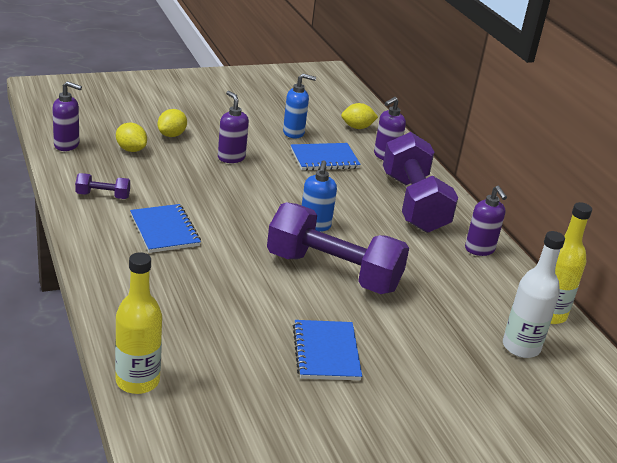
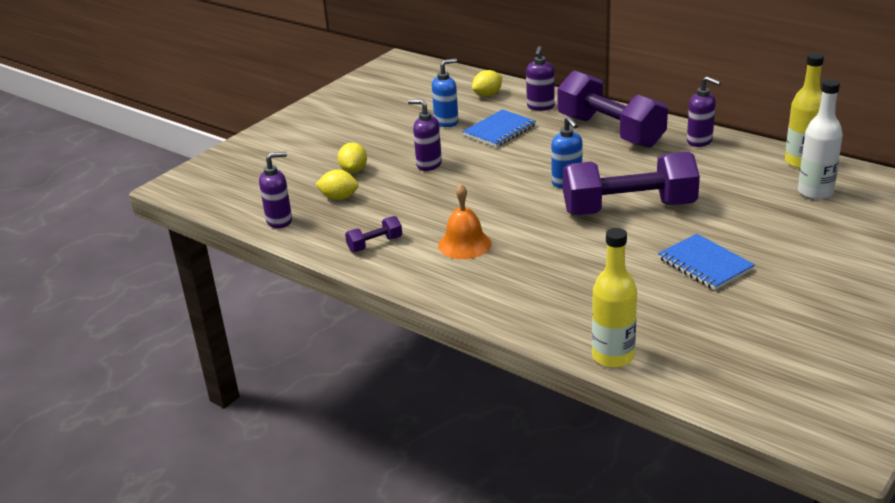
camera: 25 degrees left, 0 degrees up
(164, 230) = (464, 244): blue notebook -> orange bell

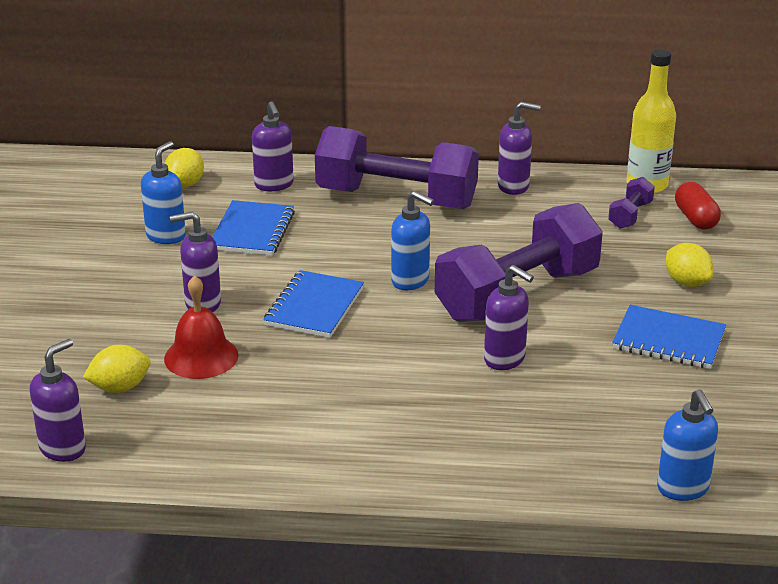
camera: 35 degrees left, 0 degrees up
(353, 170) = (100, 340): yellow lemon -> yellow lemon (687, 282)
(375, 244) = (242, 439): purple dumbbell -> purple dumbbell (630, 215)
(398, 193) = (201, 356): none -> red bell
(464, 244) = (364, 402): orange bell -> none
(491, 183) = (314, 307): none -> blue notebook
(578, 245) = (505, 359): none -> purple soap dispenser
(613, 356) = (683, 489): yellow bottle -> blue soap dispenser
(815, 192) = (695, 218): white bottle -> red capsule

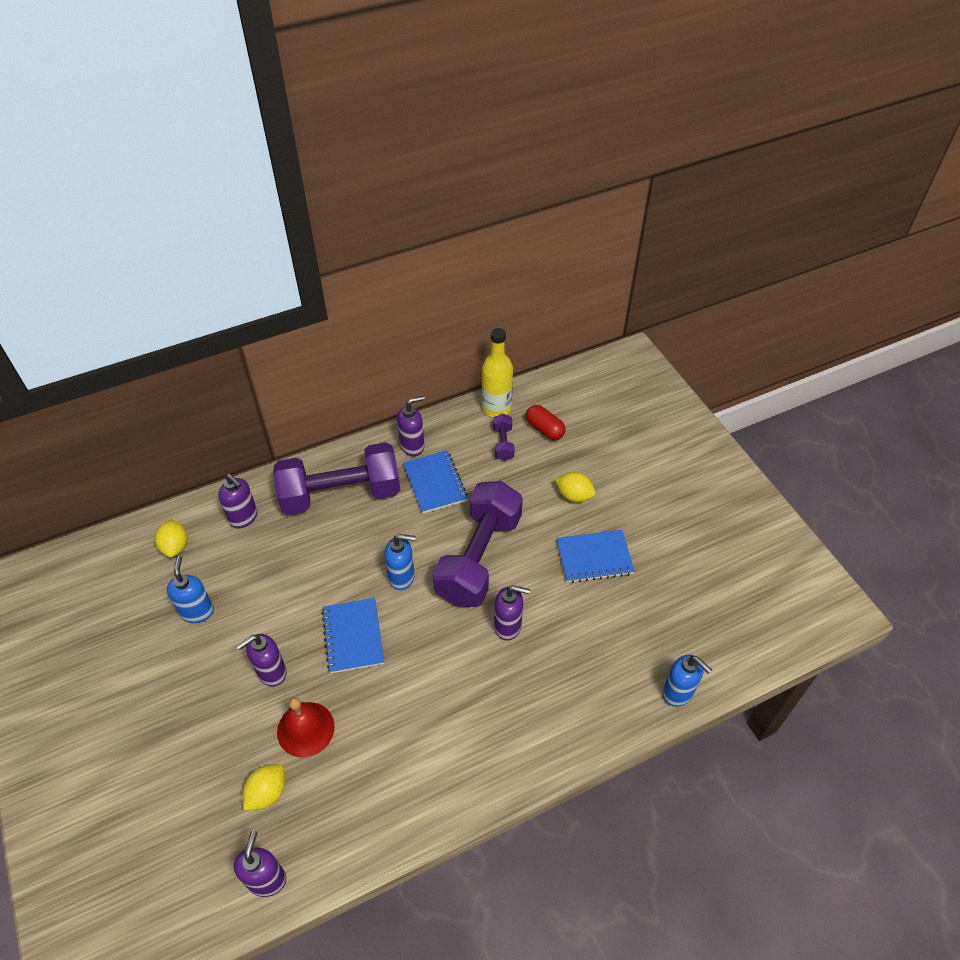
camera: 30 degrees left, 20 degrees up
(252, 231) = (259, 576): blue notebook -> blue notebook (435, 483)

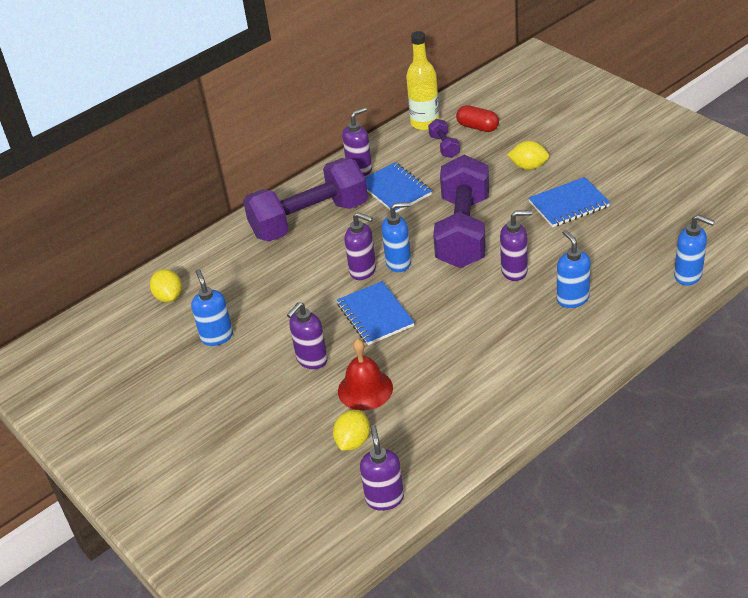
camera: 10 degrees left, 10 degrees down
(244, 518) = (225, 260): purple soap dispenser -> purple soap dispenser (363, 271)
(550, 683) = (572, 299): none -> blue soap dispenser

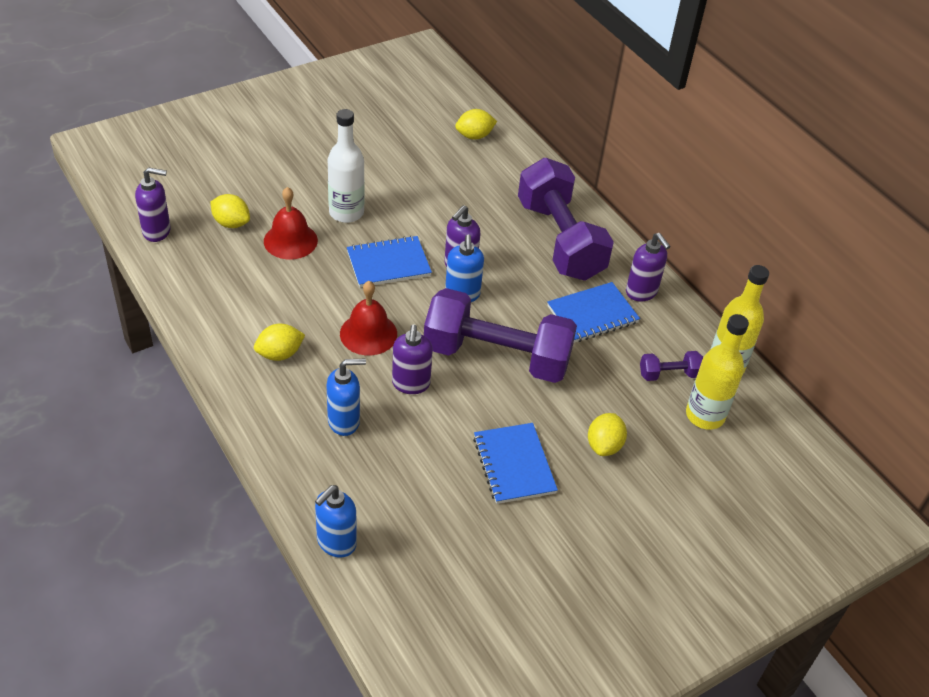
camera: 90 degrees right, 5 degrees up
(217, 336) = (406, 159): blue soap dispenser -> none
(311, 360) = (346, 213): purple soap dispenser -> white bottle
(468, 307) = (368, 333): none -> red bell
(477, 127) = (705, 415): red capsule -> yellow bottle
(516, 356) = (280, 354): none -> yellow lemon

